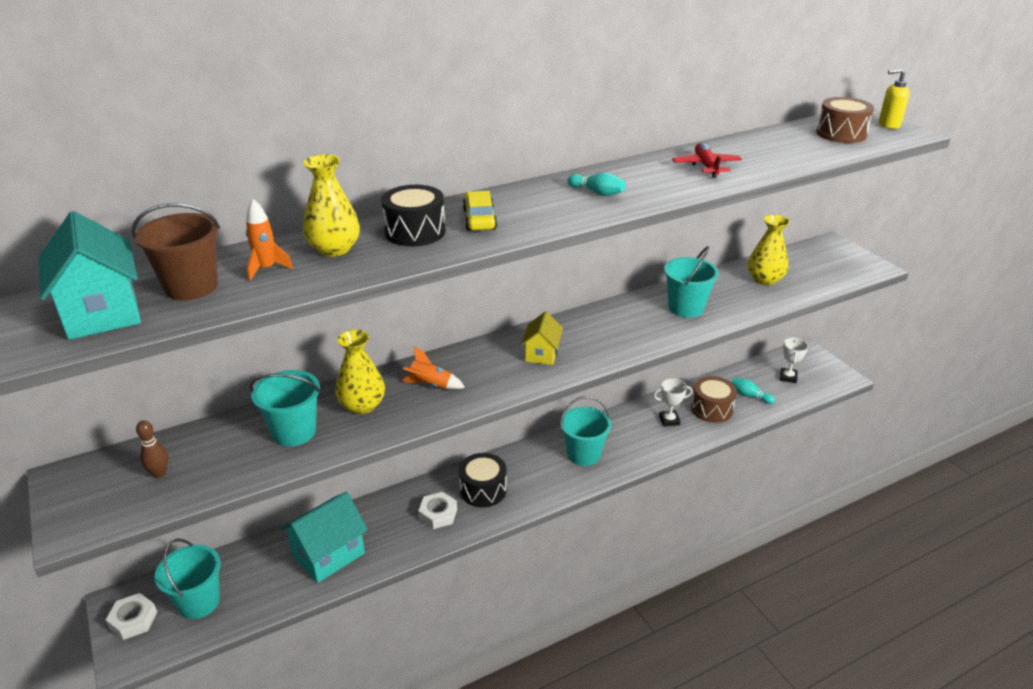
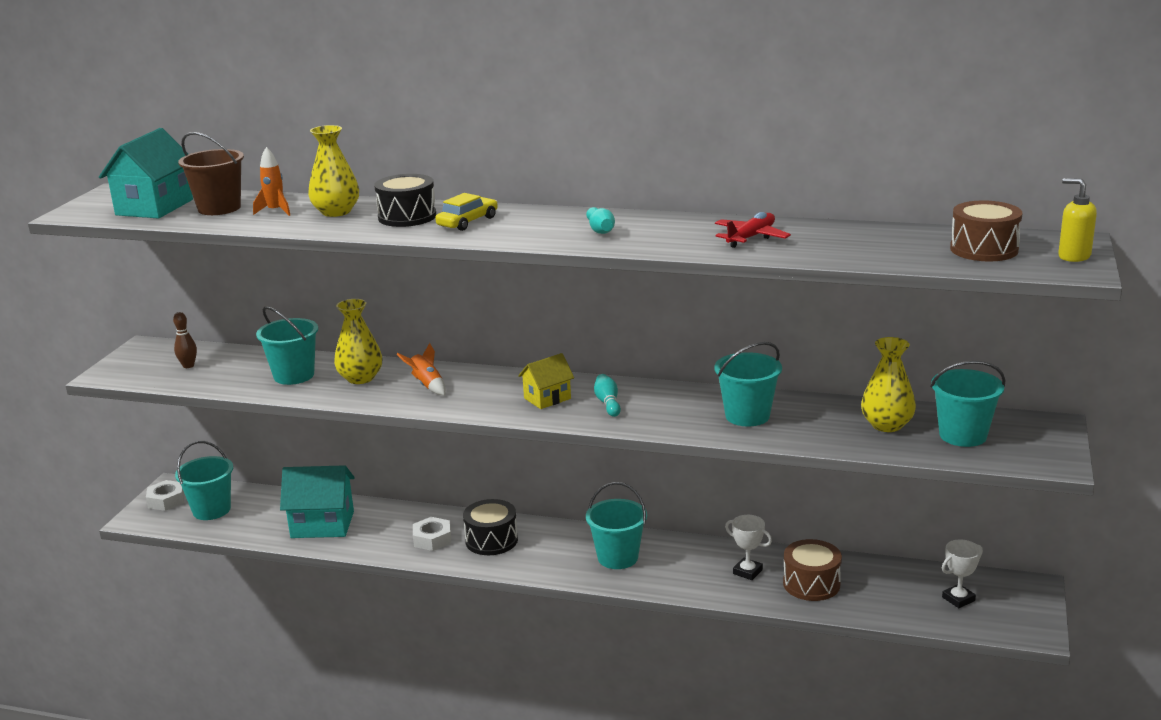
camera: 45 degrees right, 10 degrees down
(750, 396) = (878, 593): turquoise bowling pin -> turquoise bowling pin (608, 403)
(809, 269) = (963, 435): none -> turquoise bucket

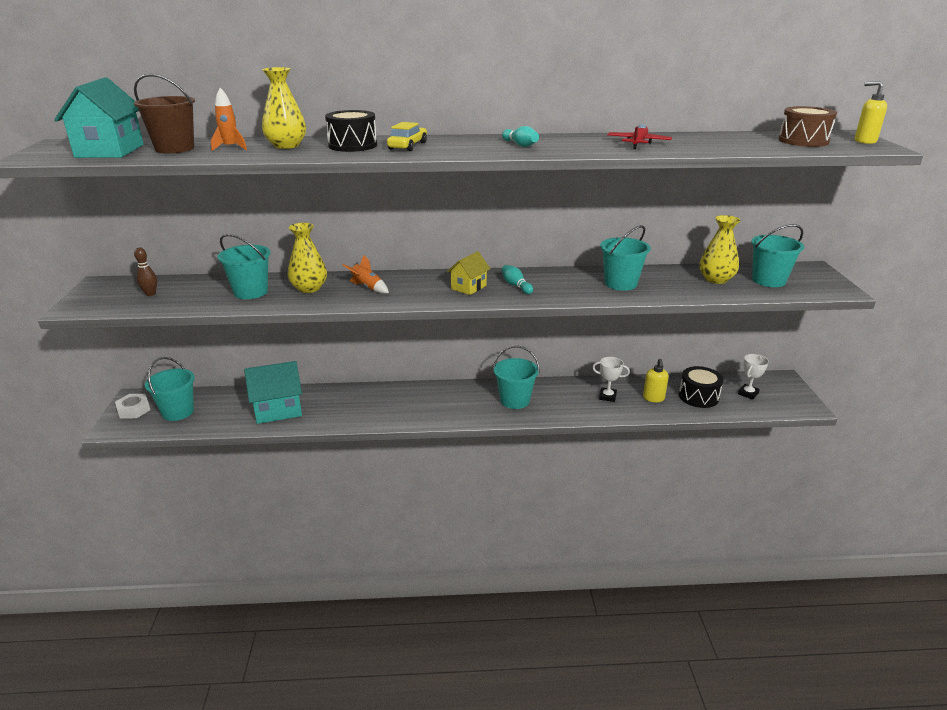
camera: 20 degrees left, 5 degrees up
(432, 539) = (371, 408): white nut -> none
(491, 540) = (417, 402): black drum -> black drum (698, 396)
(811, 584) = (653, 398): brown drum -> yellow soap dispenser

